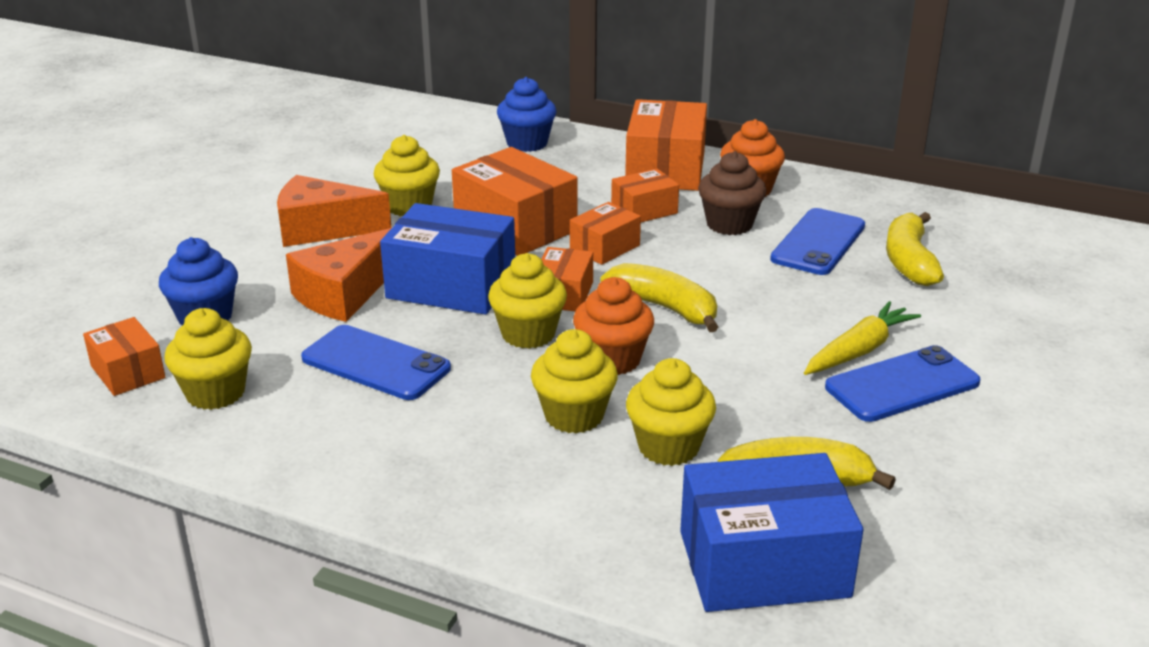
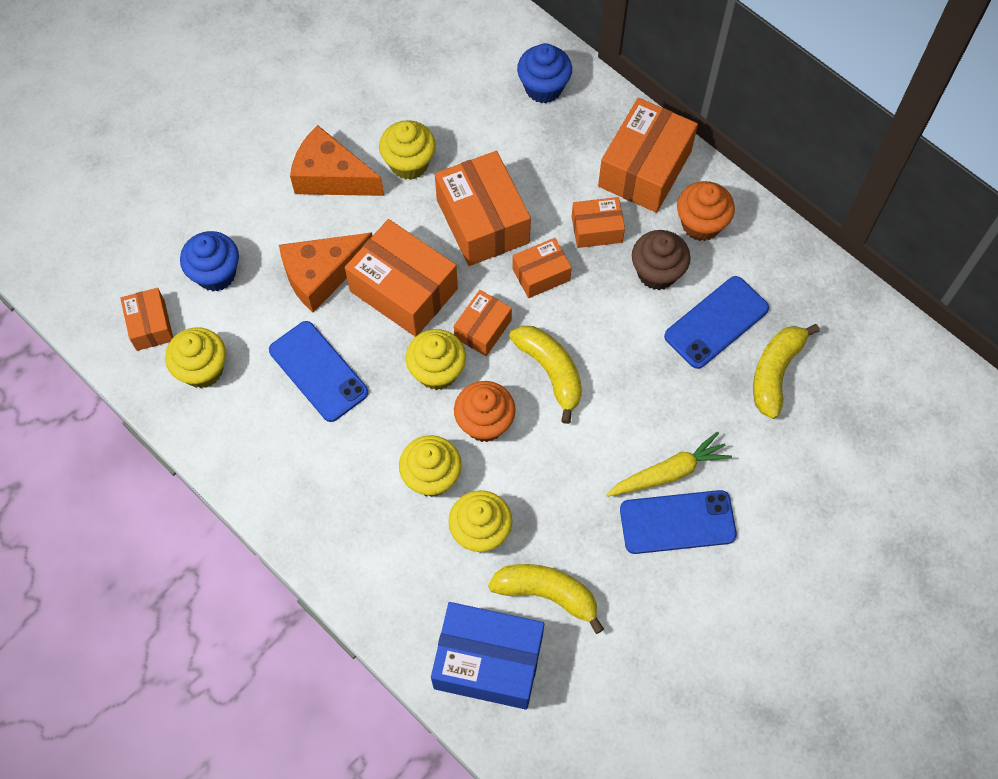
camera: 20 degrees right, 35 degrees up
(451, 285) = (404, 290): blue box -> orange box

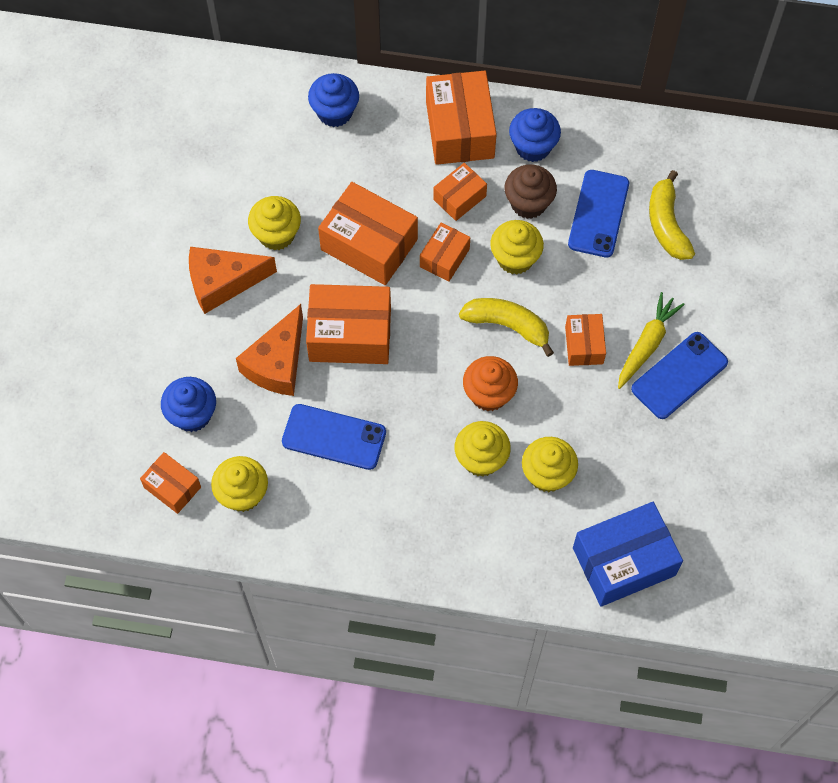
camera: 35 degrees left, 0 degrees up
(437, 371) = (424, 379): yellow cupcake -> yellow cupcake (515, 258)
(483, 329) = (433, 326): orange box -> orange box (584, 345)
(547, 593) = (628, 486): yellow banana -> none
(701, 224) = (533, 147): orange cupcake -> blue cupcake

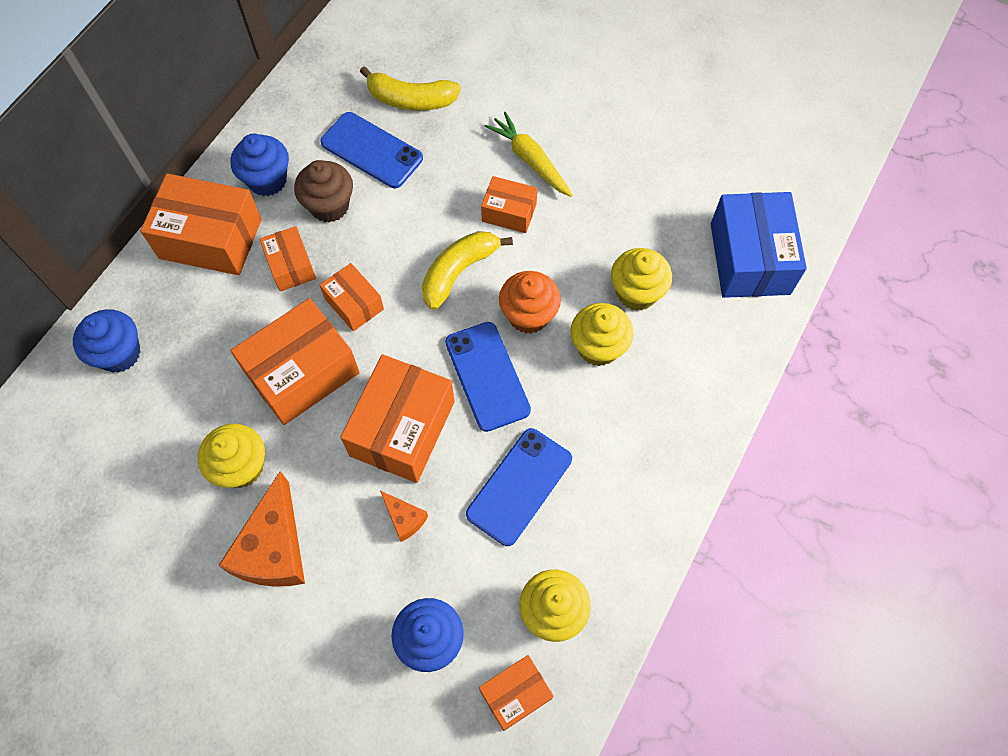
camera: 70 degrees left, 0 degrees up
(277, 363) = (404, 518): orange cheese -> orange cheese, size x0.49
(515, 258) = (386, 239): yellow cupcake -> none
(679, 375) = (573, 146): blue phone -> blue phone (487, 376)

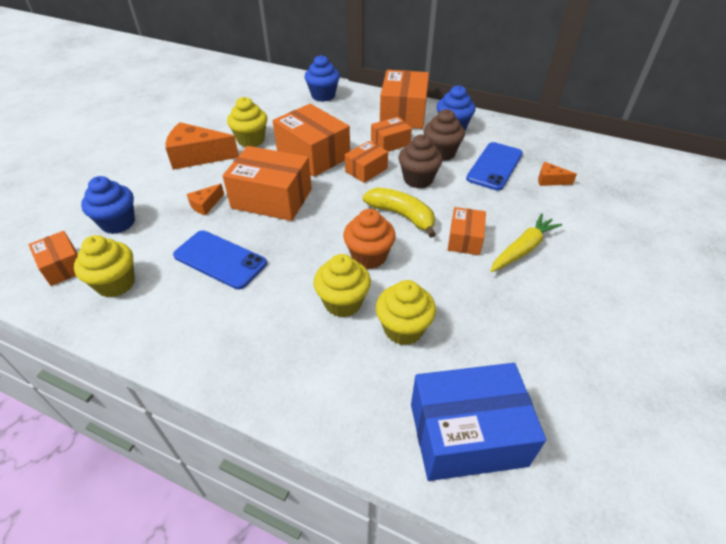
camera: 85 degrees right, 20 degrees down
(386, 243) = (418, 179): none -> brown cupcake
(411, 100) = (550, 180): yellow banana -> orange cheese
(487, 376) = (313, 236): blue phone -> none

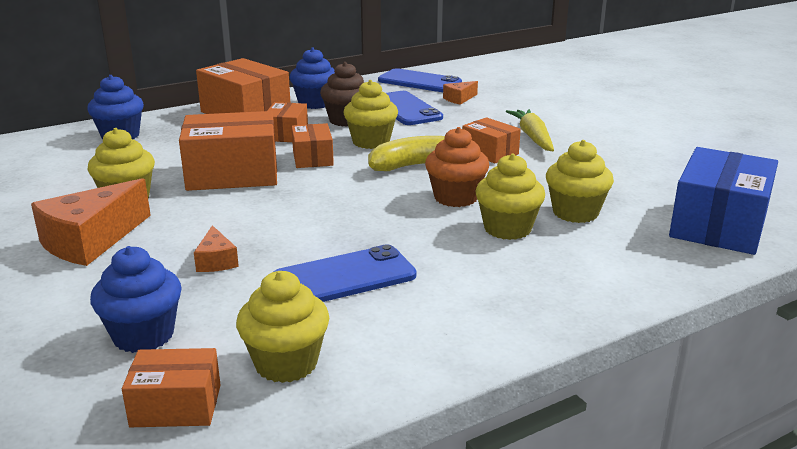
camera: 55 degrees left, 20 degrees down
(272, 198) = (276, 218): orange box -> none
(418, 179) = (371, 142): brown cupcake -> yellow cupcake
(556, 148) = (419, 82): none -> blue phone

